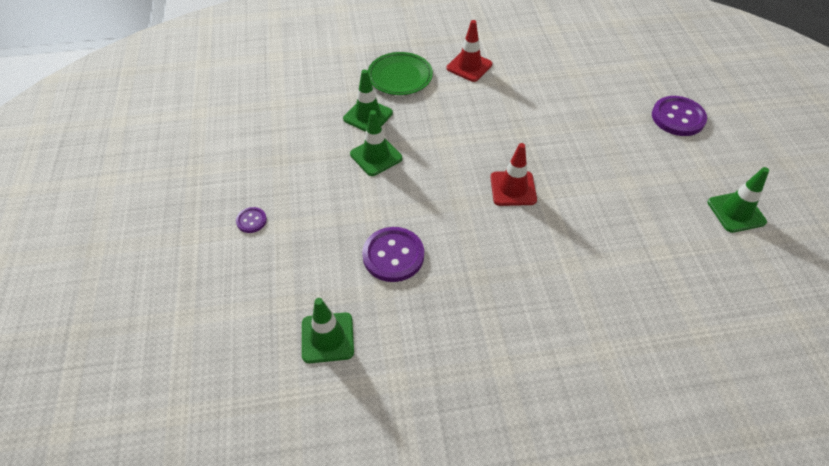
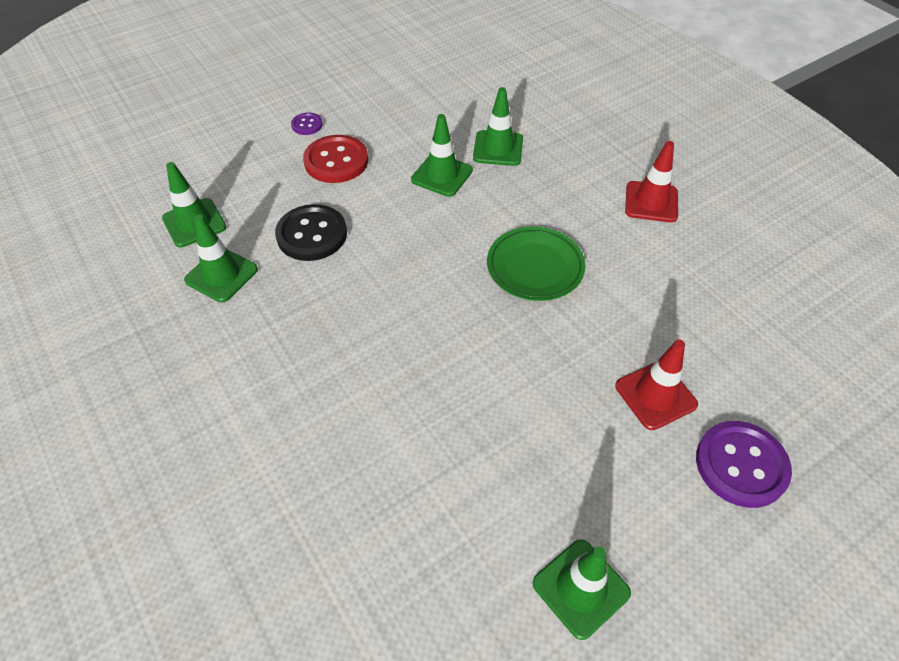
camera: 65 degrees right, 0 degrees up
(314, 214) = (336, 161): none -> red button
(393, 255) = (312, 234): purple button -> black button
(400, 77) = (580, 151): green plate -> green plate (535, 267)
(405, 331) = (221, 275): none -> green traffic cone
(513, 188) = (465, 305): red traffic cone -> red traffic cone (655, 395)

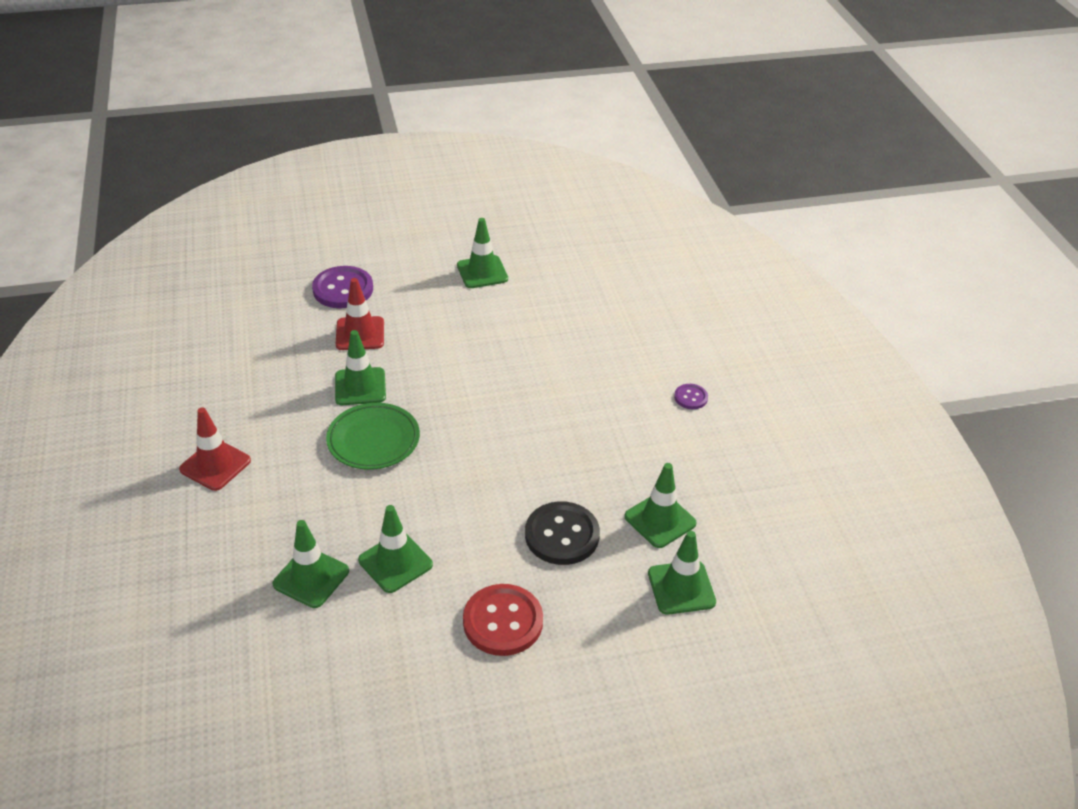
camera: 160 degrees left, 10 degrees down
(307, 125) = (518, 695): purple button -> purple button (690, 397)
(595, 322) = (360, 387): none -> green traffic cone

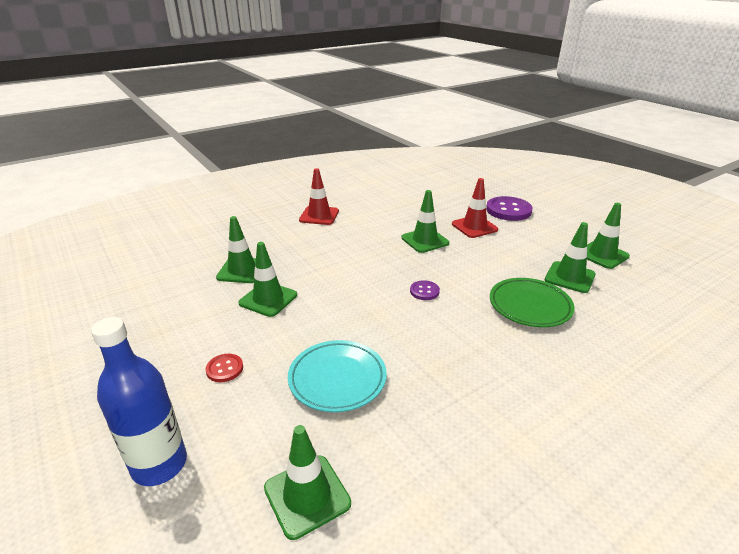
camera: 70 degrees right, 10 degrees down
(373, 440) = (379, 259): green plate -> green plate (530, 306)
(503, 621) = (224, 369): red button -> red button, size x0.51
(562, 535) = (337, 379): black button -> turquoise plate
(610, 686) = (159, 464): none -> blue bottle
(660, 520) = (396, 449): green traffic cone -> green traffic cone (569, 277)
(690, 397) = (601, 430): purple button -> purple button (424, 291)

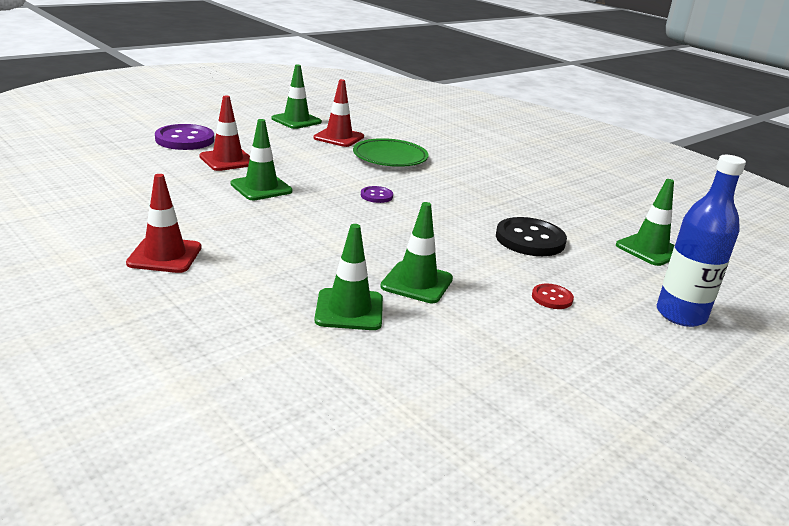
camera: 100 degrees left, 5 degrees down
(337, 379) = (530, 239): turquoise plate -> black button
(569, 277) = (338, 137): green traffic cone -> red traffic cone

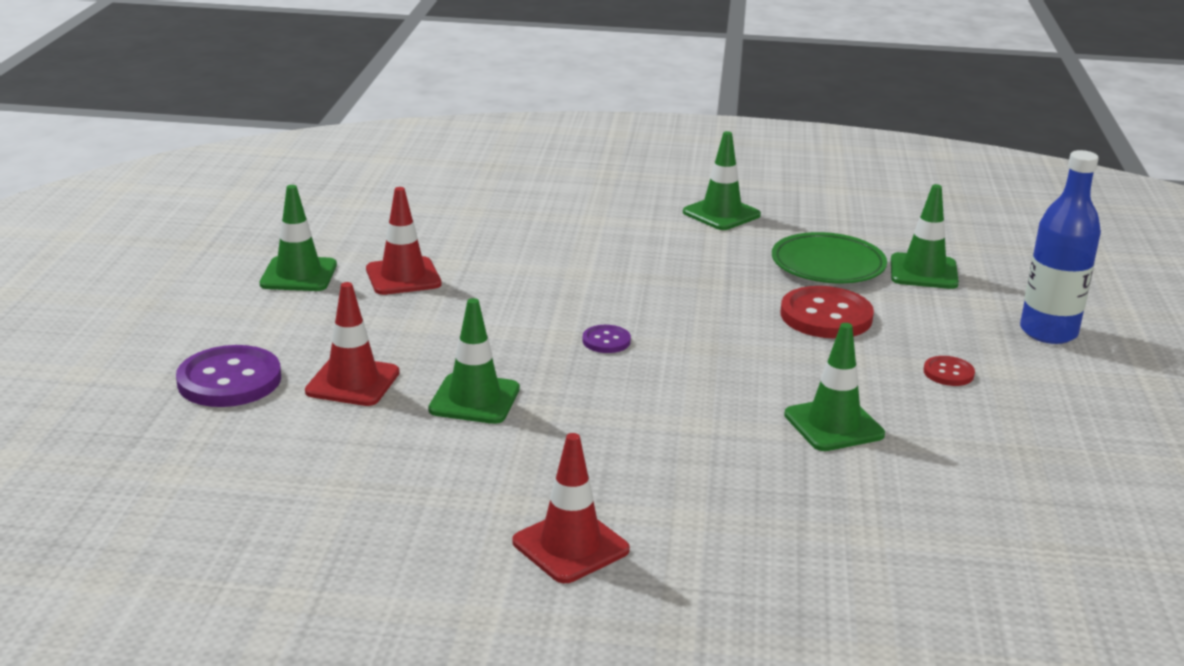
camera: 40 degrees left, 0 degrees up
(349, 310) = (840, 490): green traffic cone -> green traffic cone (721, 214)
(390, 157) = (516, 278): green plate -> green plate (828, 265)
(530, 239) = (826, 316): black button -> red button

